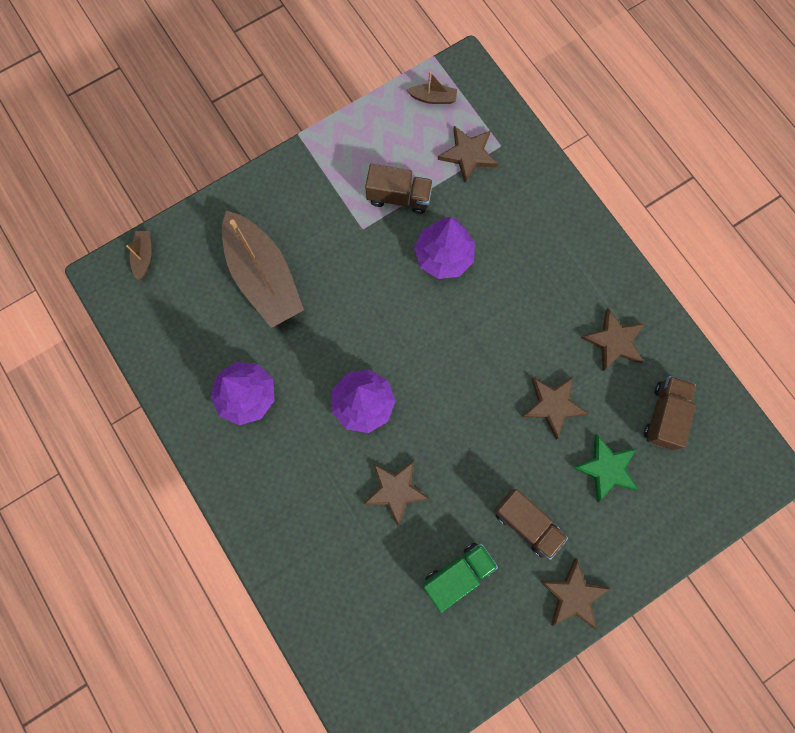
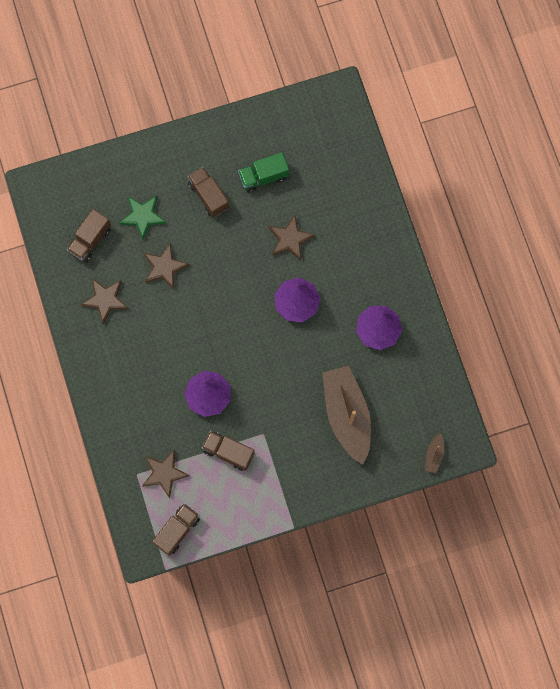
camera: 165 degrees left, 0 degrees up
(433, 98) = (177, 530): brown boat -> brown truck
(573, 595) = (193, 145): brown star -> none

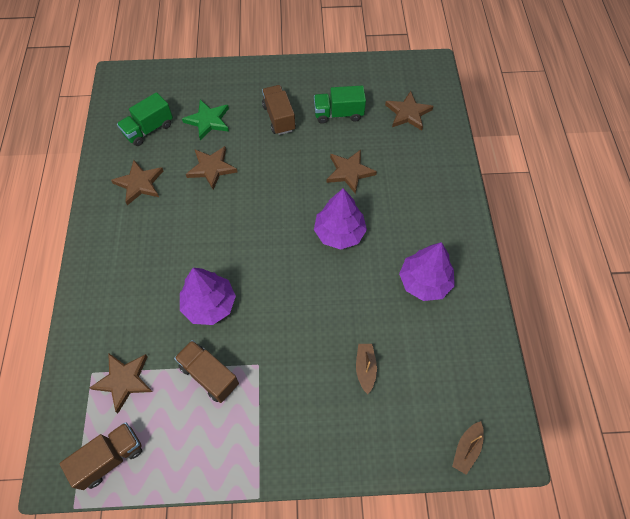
camera: 15 degrees right, 15 degrees down
(90, 240) = (148, 129): brown truck -> green truck
(329, 159) = (408, 113): none -> brown star
(347, 415) = (365, 369): brown boat -> brown boat, size x0.41

